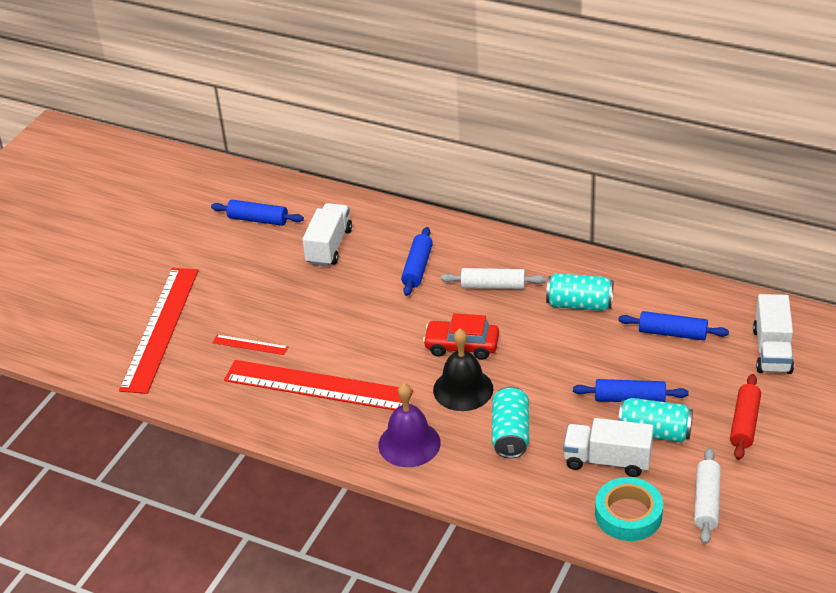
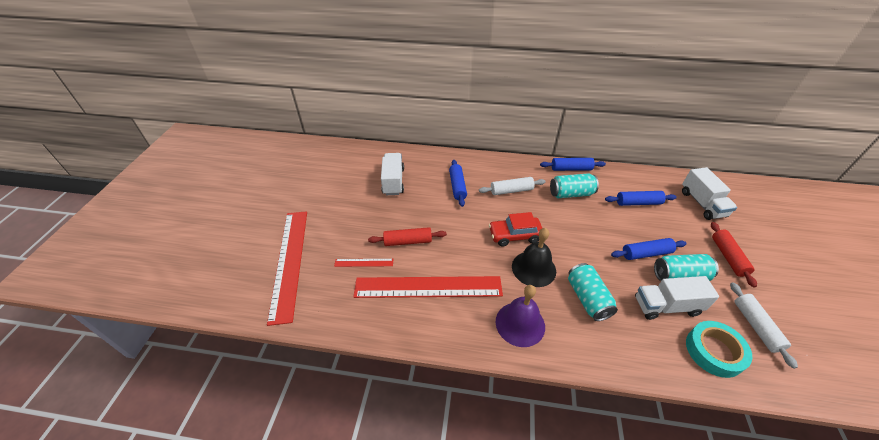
camera: 20 degrees left, 5 degrees up
(258, 220) = (338, 171): blue rolling pin -> blue rolling pin (571, 169)
(315, 329) = (408, 241): none -> red rolling pin

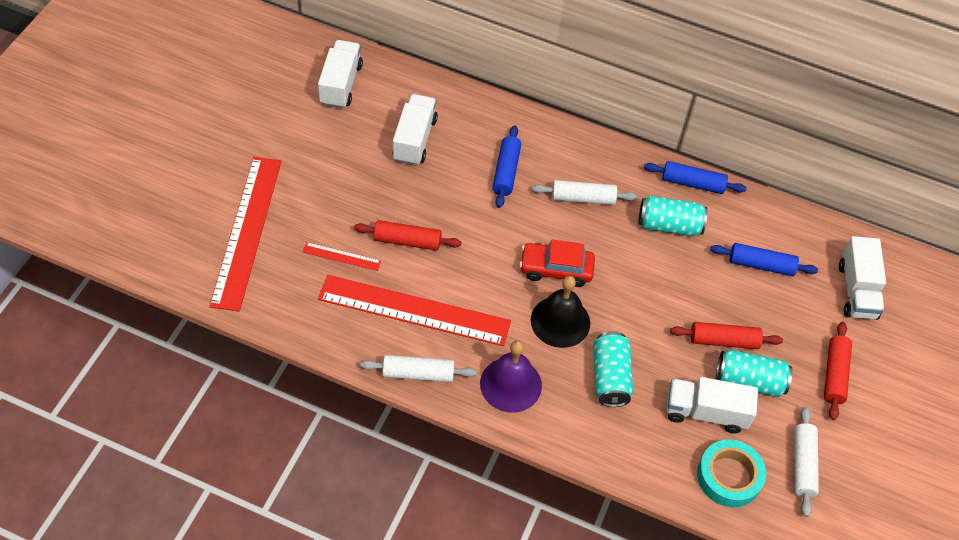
camera: 10 degrees right, 10 degrees up
(338, 162) = (341, 84): none -> white truck
(447, 334) = (418, 373): none -> white rolling pin
(646, 253) = (724, 340): blue rolling pin -> red rolling pin

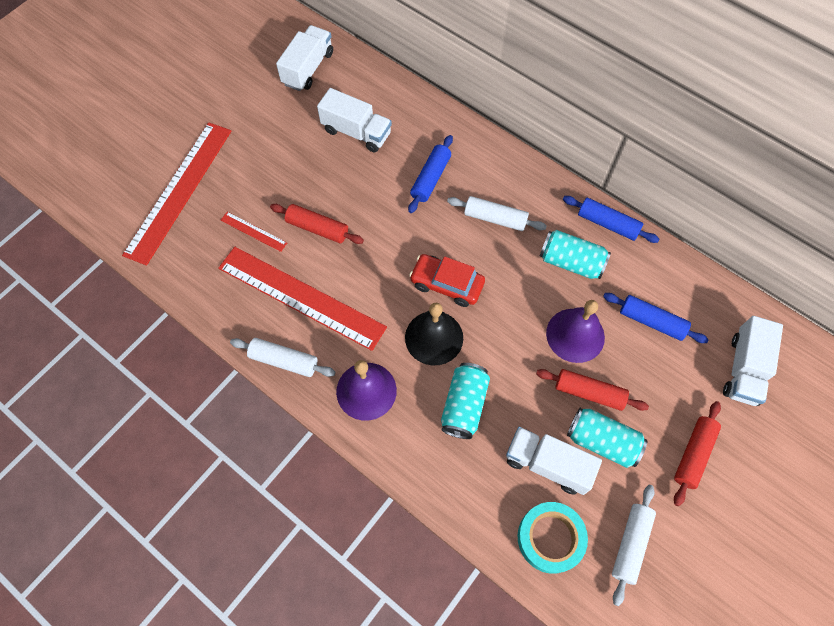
camera: 20 degrees right, 10 degrees up
(414, 140) = (356, 132): white truck -> white truck turned 90 degrees clockwise
(694, 291) = (575, 335): none -> purple bell

